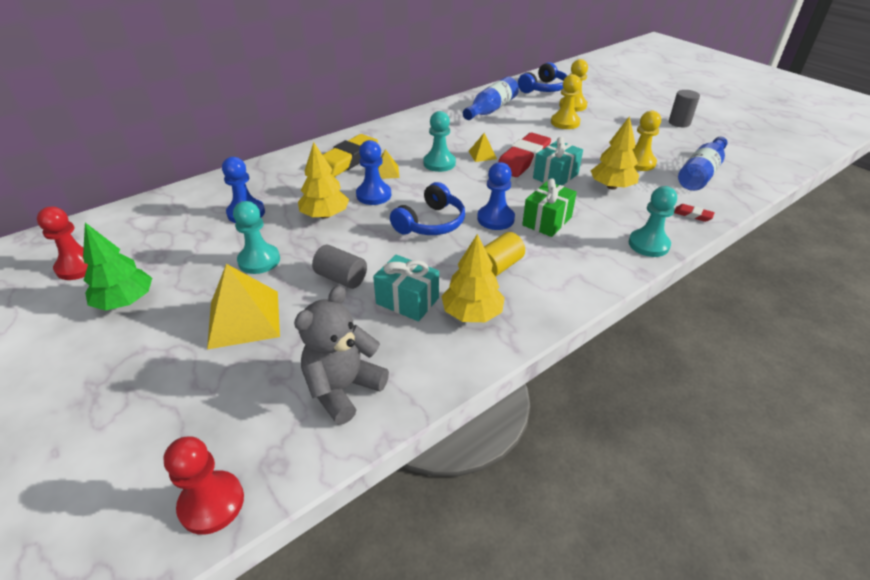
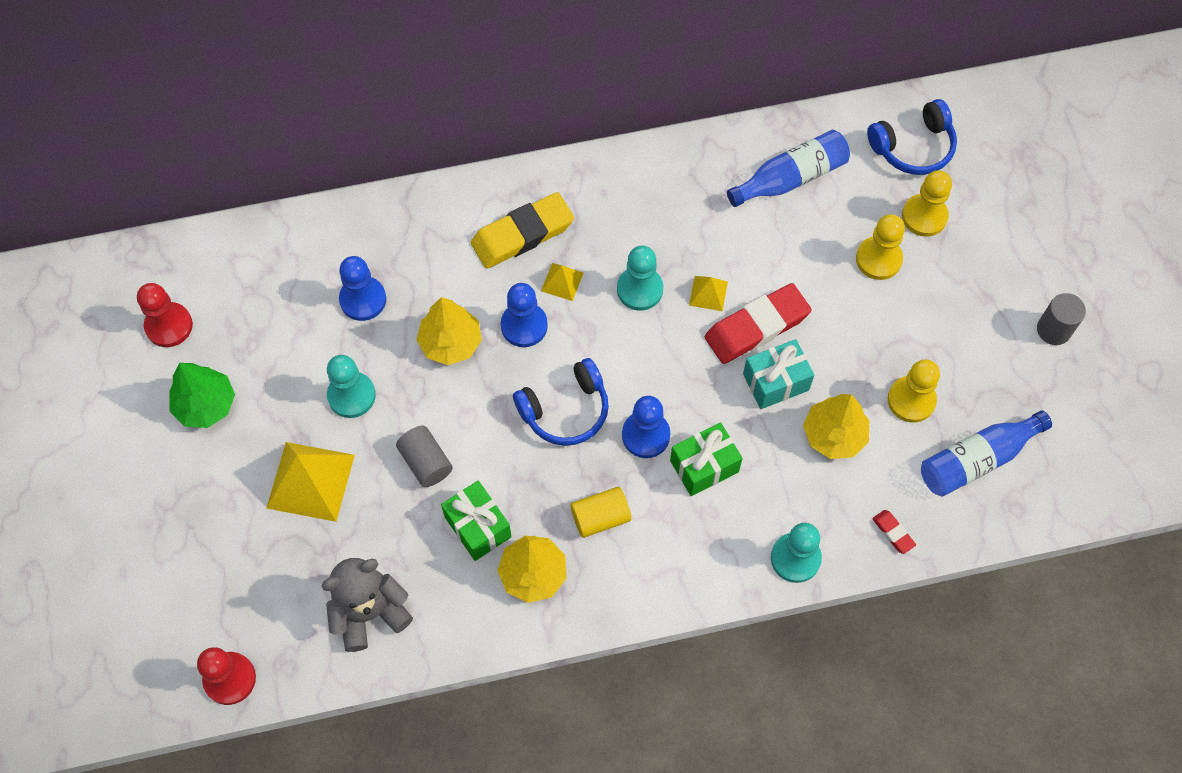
camera: 25 degrees right, 25 degrees up
(407, 301) = (478, 527): turquoise gift -> green gift

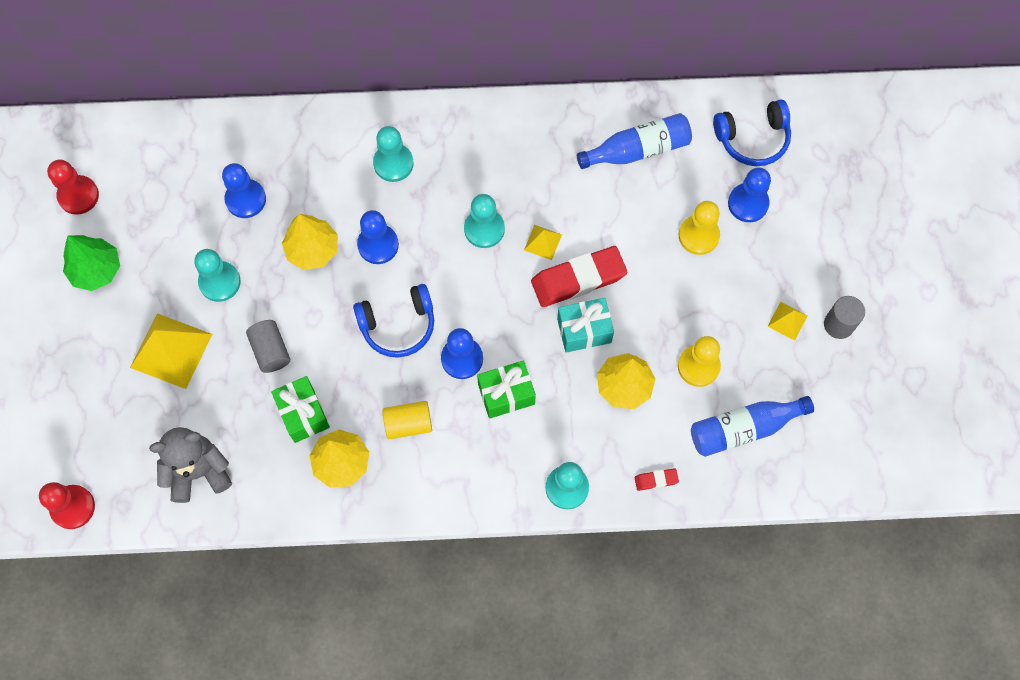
camera: 10 degrees right, 5 degrees up
(522, 234) = (393, 163): yellow eraser -> turquoise pawn
(562, 282) = (418, 211): yellow pyramid -> yellow pyramid (787, 321)
(893, 533) = (656, 480): red eraser -> red eraser turned 75 degrees counterclockwise
(924, 216) = (748, 203): yellow pawn -> blue pawn

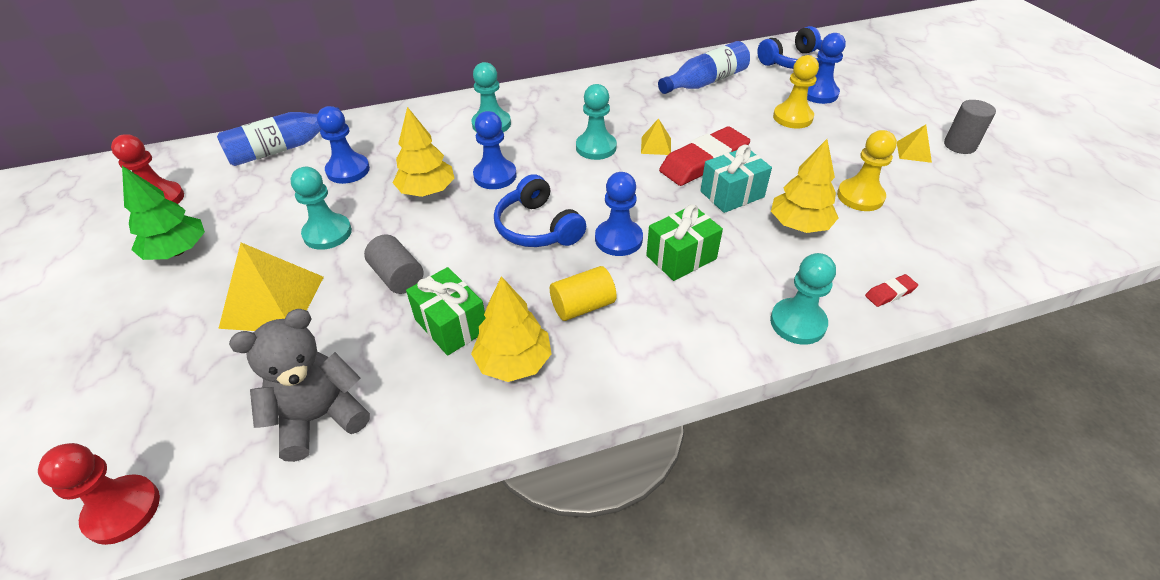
camera: 15 degrees left, 25 degrees down
(398, 325) = (538, 227): blue headphones -> blue headphones turned 90 degrees clockwise
(743, 428) = (942, 232): blue bottle -> blue bottle (283, 148)

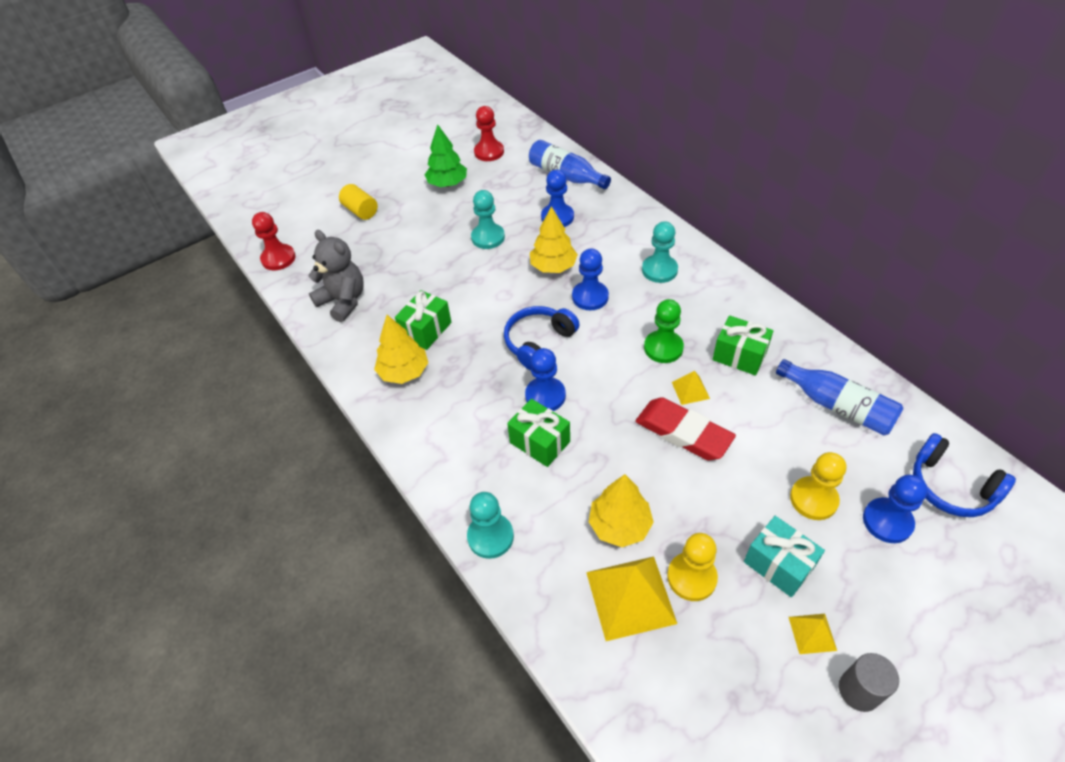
camera: 75 degrees right, 5 degrees up
(272, 301) = (420, 242): yellow pyramid -> yellow pyramid (630, 597)
(398, 277) = (460, 287): grey cylinder -> none
(582, 306) = (465, 393): yellow cylinder -> yellow cylinder (361, 211)
(596, 147) = (663, 348): turquoise pawn -> green pawn
(629, 110) = (739, 356): none -> green gift
(732, 194) = (642, 464): turquoise gift -> turquoise gift (778, 564)
(890, 293) = (551, 609): red eraser -> none

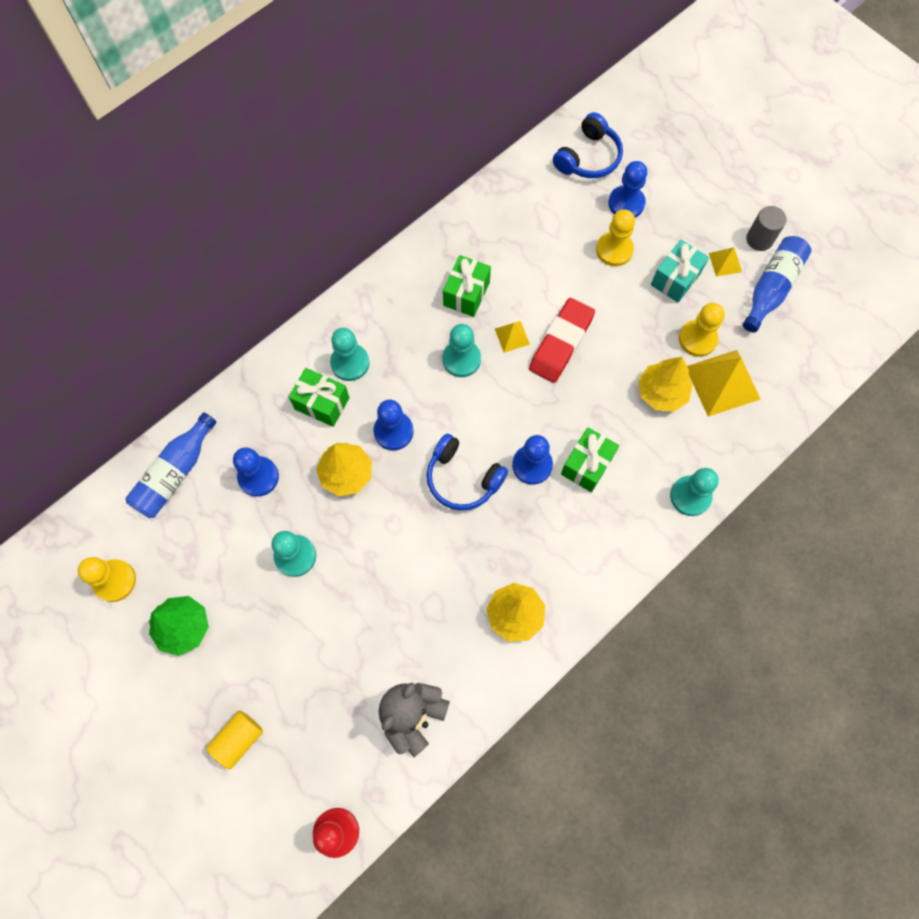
camera: 100 degrees left, 20 degrees up
(426, 330) = (453, 602): green gift -> green gift (322, 403)
(489, 152) = (115, 581): red pawn -> yellow pawn
(663, 348) = (461, 359): green pawn -> turquoise pawn
(837, 406) = (518, 222): blue bottle -> blue bottle (771, 288)

